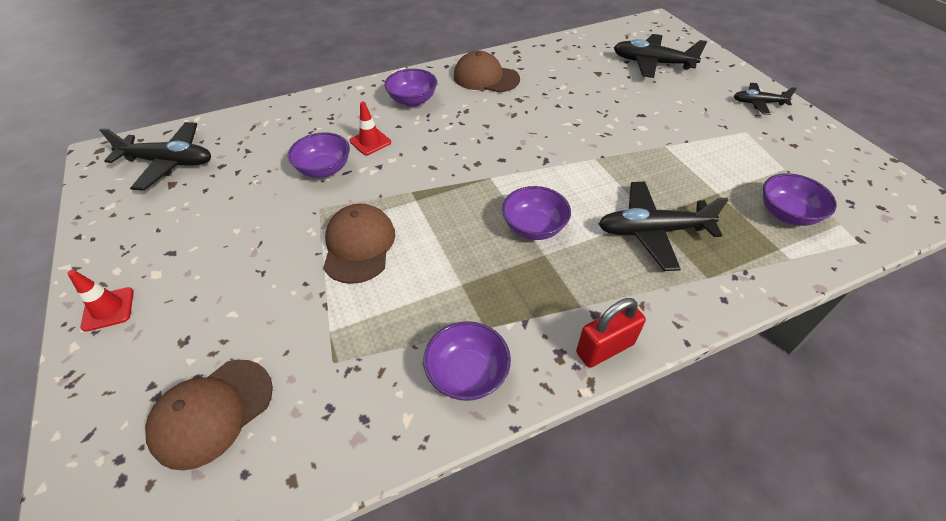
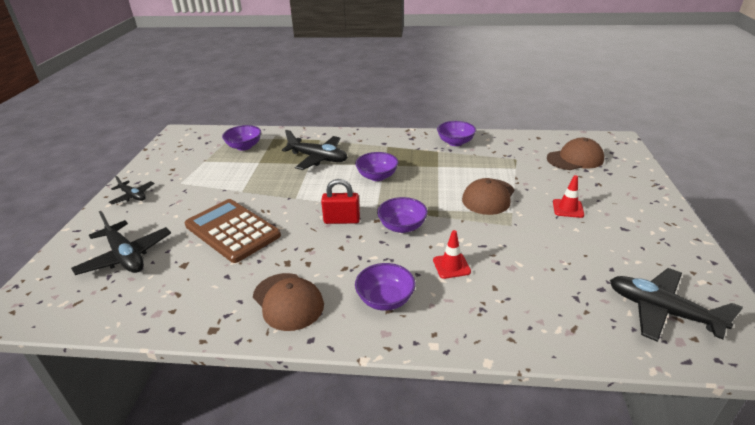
camera: 150 degrees left, 15 degrees down
(108, 309) = (654, 209): red traffic cone -> red traffic cone (568, 208)
(324, 169) = (501, 253): purple bowl -> purple bowl (402, 226)
(604, 106) = (232, 230): none -> brown calculator
(605, 348) = (391, 135): red padlock -> red padlock (342, 220)

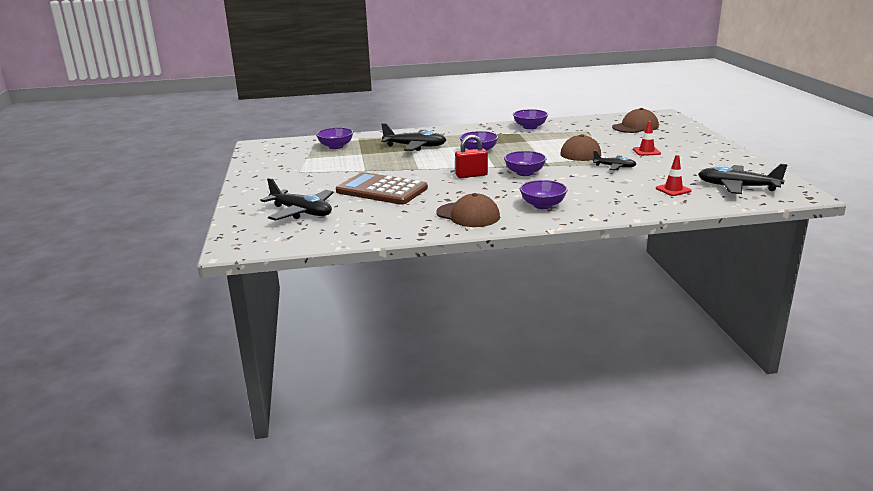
camera: 15 degrees left, 10 degrees down
(133, 196) = (262, 183): black plane -> black plane (614, 167)
(451, 266) = (579, 186): red traffic cone -> red traffic cone (673, 190)

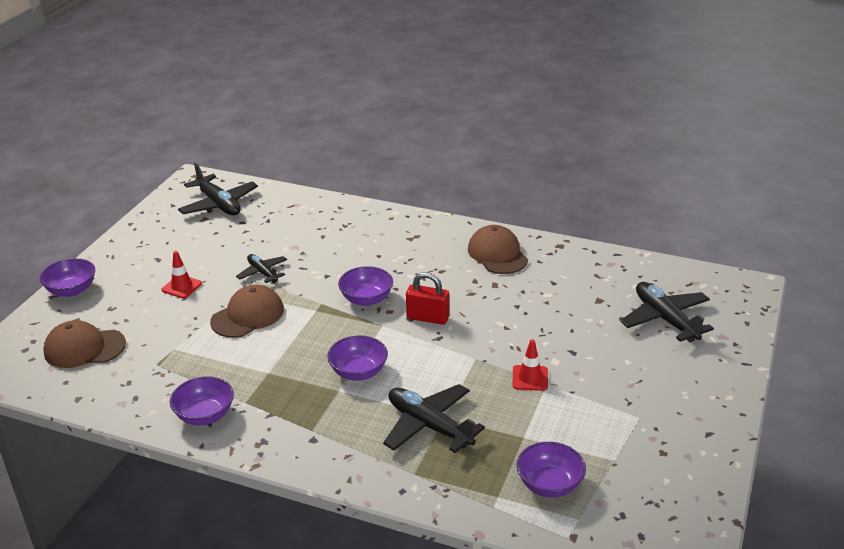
camera: 150 degrees left, 10 degrees up
(382, 190) = (553, 328): brown calculator -> none
(542, 205) = (416, 242): purple bowl -> purple bowl (71, 290)
(673, 190) = (274, 220): red traffic cone -> red traffic cone (530, 378)

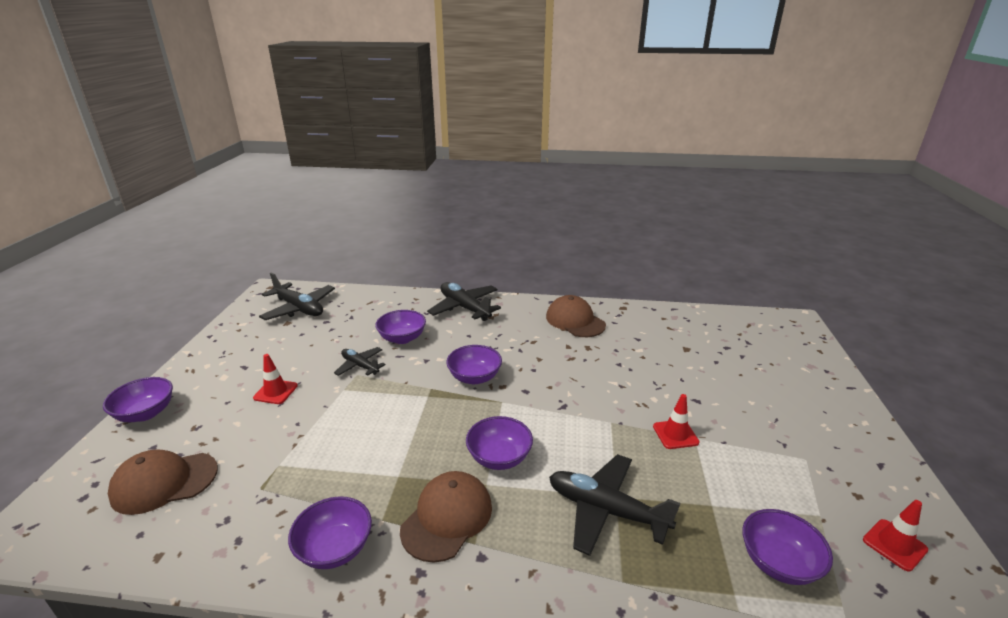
camera: 15 degrees left, 5 degrees down
(247, 315) = (356, 412): brown cap -> brown cap (447, 518)
(311, 250) = (402, 338): none -> purple bowl
(427, 318) = (543, 387): red padlock -> none
(661, 491) = (894, 545): none -> red traffic cone
(665, 319) = (753, 357): black plane -> black plane (464, 308)

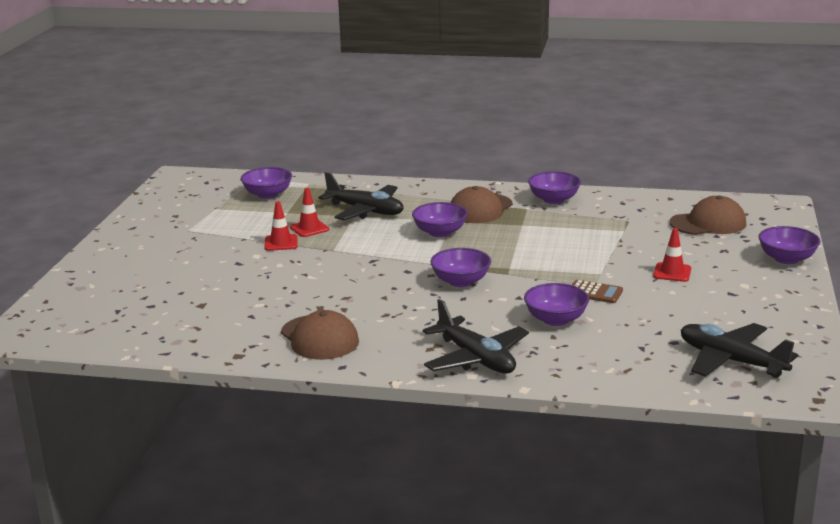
camera: 175 degrees left, 5 degrees down
(360, 366) = (594, 292): black plane -> brown calculator
(894, 545) = (184, 199): red traffic cone -> red traffic cone (309, 228)

